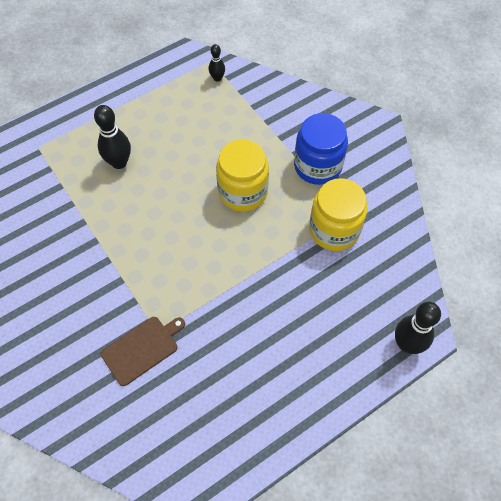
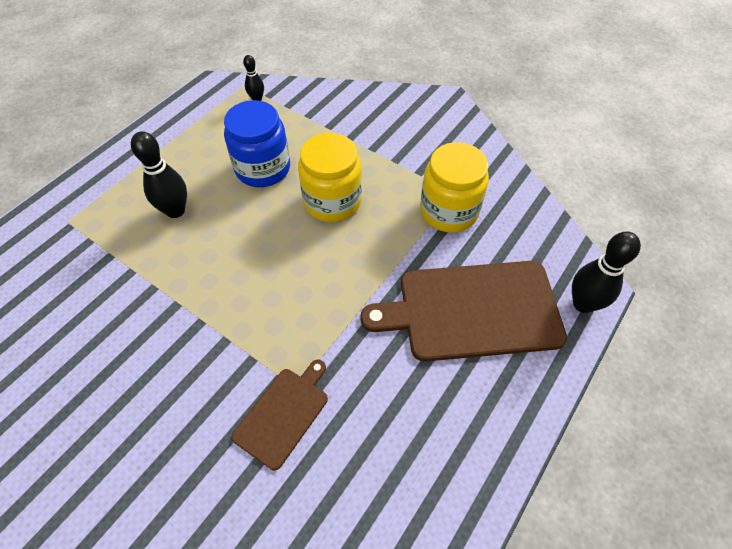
camera: 20 degrees left, 5 degrees down
(314, 319) = (472, 310): none -> brown cutting board
(317, 166) = (402, 154): blue jar -> blue jar (263, 168)

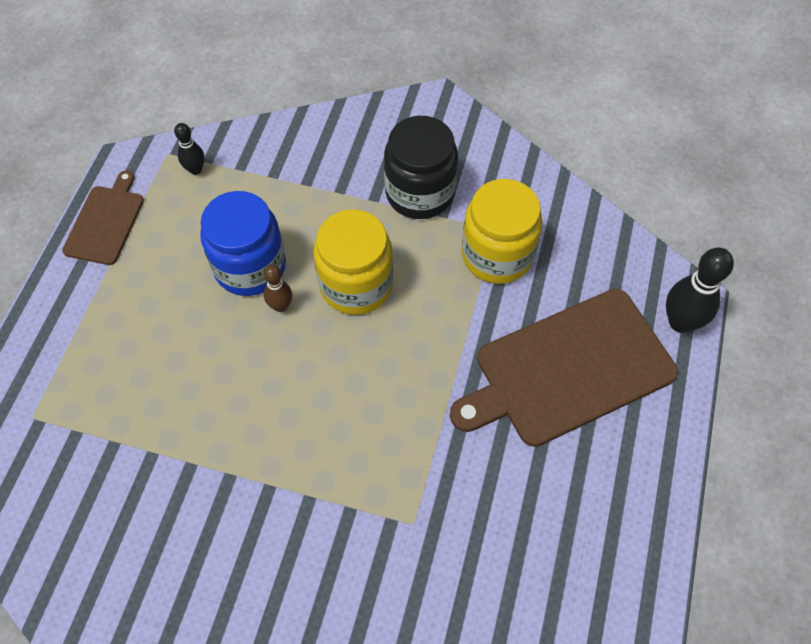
camera: 20 degrees left, 5 degrees up
(175, 210) = (166, 358): black bowling pin -> none
(271, 200) = (281, 306): none -> brown bowling pin
(283, 414) = (414, 558): brown cutting board -> brown cutting board (105, 222)
(408, 154) = (420, 193): none -> black jar

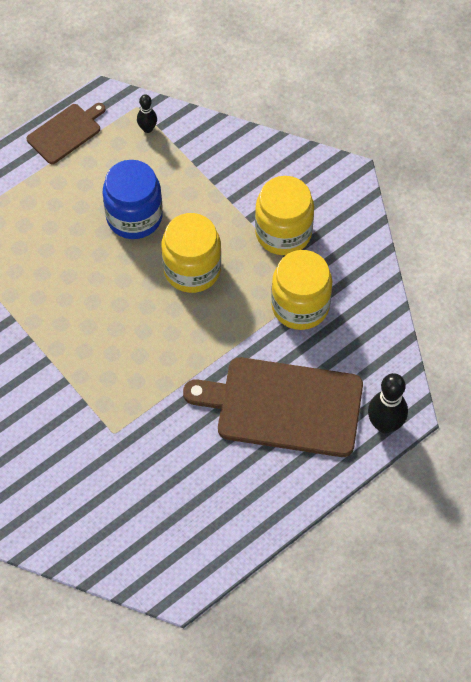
camera: 35 degrees right, 0 degrees up
(281, 306) = (134, 254): brown bowling pin -> none
(420, 193) = (283, 233): black jar -> yellow jar

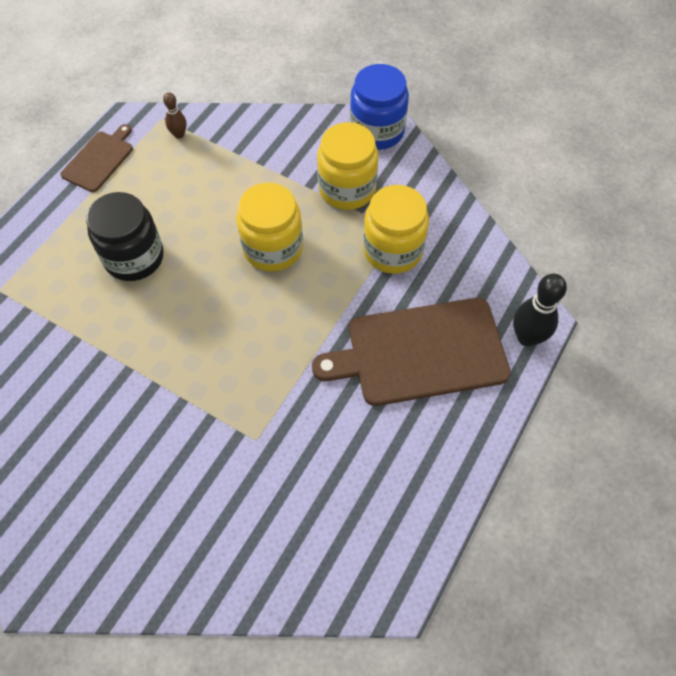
camera: 20 degrees left, 0 degrees up
(66, 239) = (134, 257): none -> black jar
(134, 217) = (196, 216): blue jar -> blue jar (377, 131)
(147, 128) = (179, 134): black bowling pin -> brown bowling pin

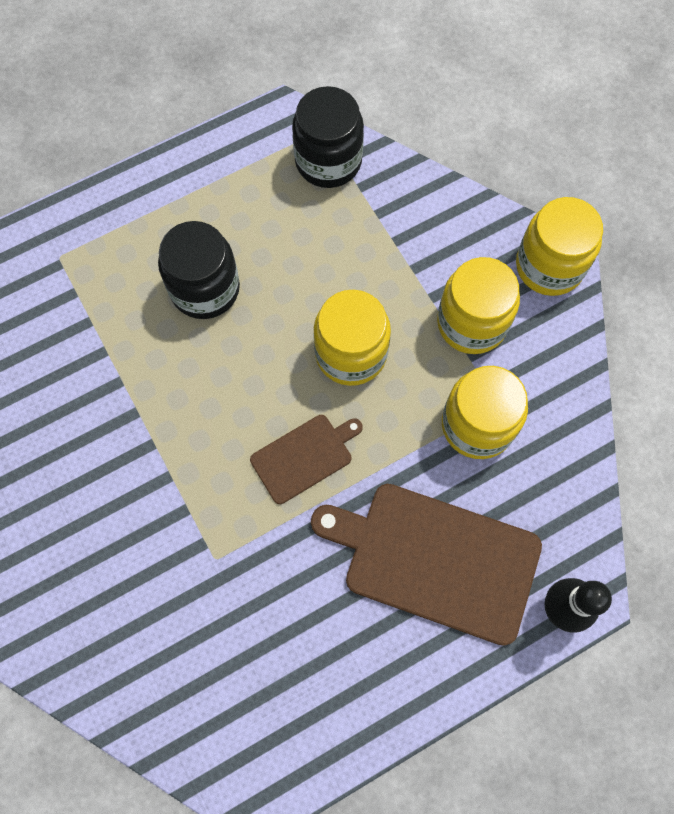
camera: 30 degrees right, 10 degrees up
(99, 159) = (230, 151): brown cutting board -> brown cutting board (304, 457)
(179, 134) = (328, 161): brown bowling pin -> black jar
(377, 131) = (549, 266): blue jar -> yellow jar

